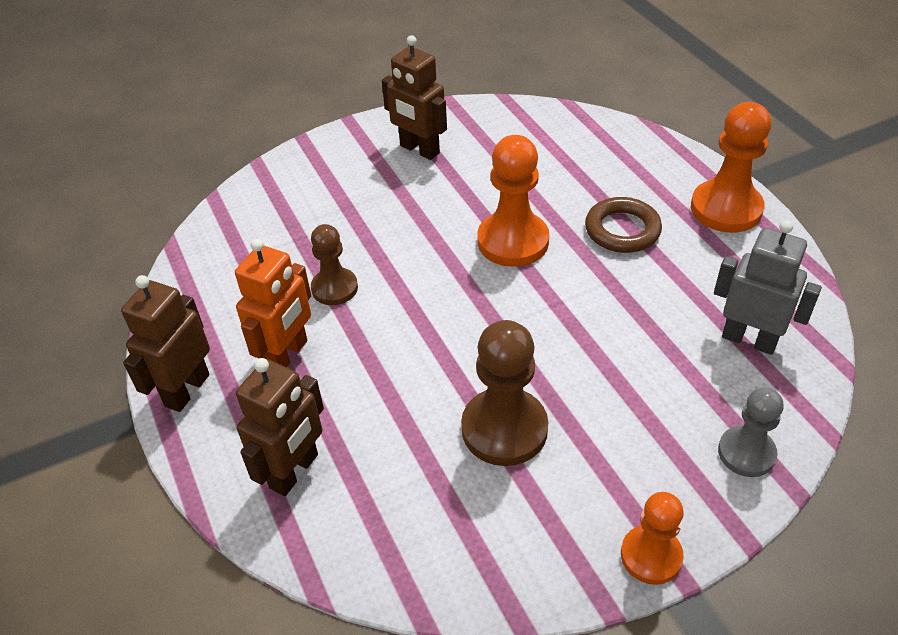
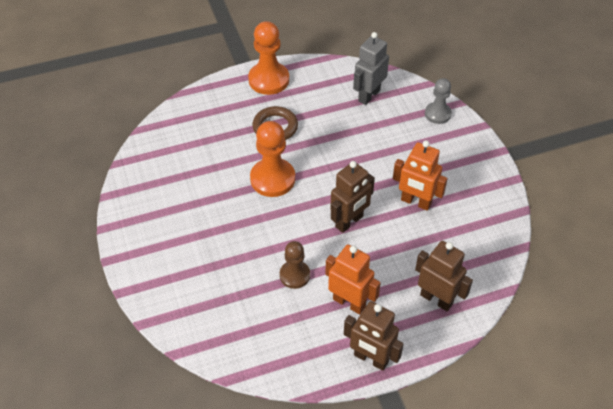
camera: 85 degrees left, 5 degrees up
(419, 150) = (163, 218): brown robot -> brown robot (349, 222)
(504, 429) = (415, 202): brown pawn -> orange robot
(651, 556) = (490, 159): orange pawn -> none

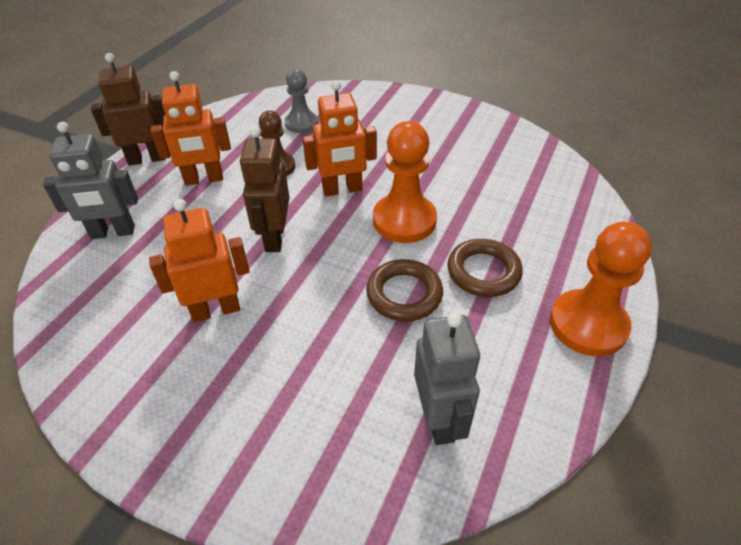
camera: 135 degrees right, 5 degrees down
(278, 224) = (342, 190): none -> orange robot
(323, 144) = (404, 294): none -> brown ring
(436, 299) = (113, 232): brown robot -> grey robot
(437, 114) = (301, 479): grey pawn -> grey pawn (301, 123)

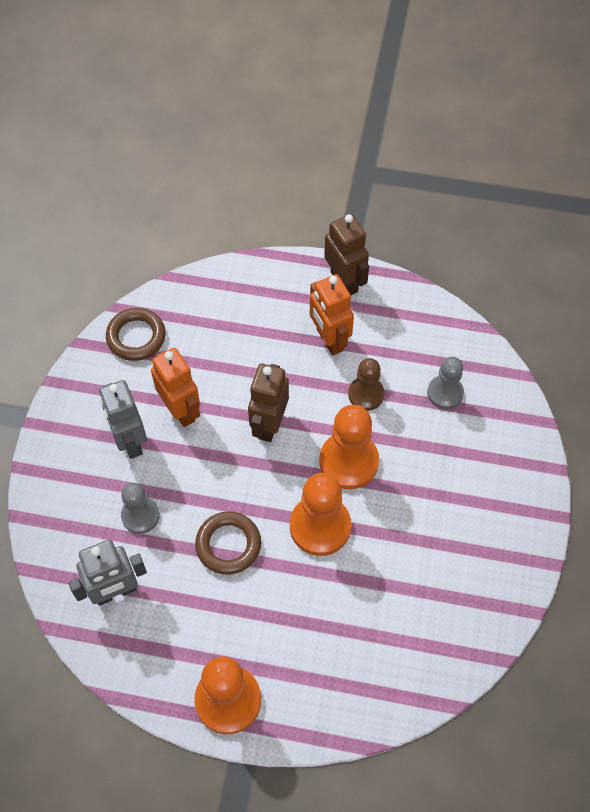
camera: 75 degrees right, 15 degrees up
(113, 232) = (243, 302): grey robot -> grey robot (130, 441)
(274, 237) = (269, 424): brown robot -> brown robot turned 60 degrees counterclockwise
(340, 374) = (140, 515): none -> grey pawn
(342, 190) = (348, 461): orange robot -> orange pawn
(483, 272) = (270, 606): brown ring -> brown ring (136, 337)

